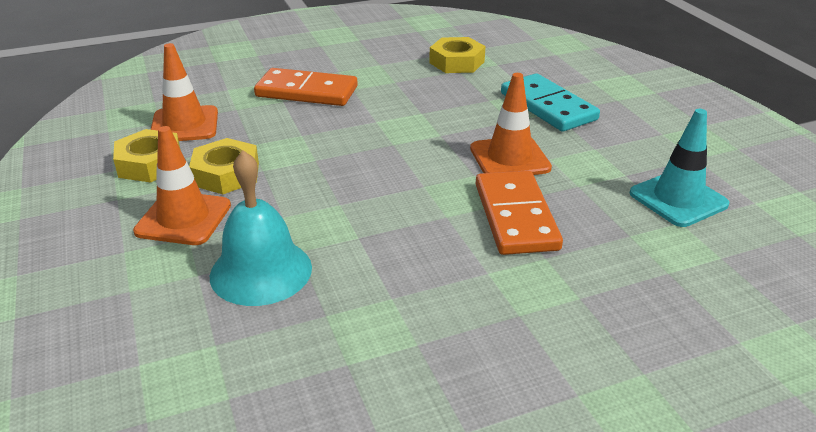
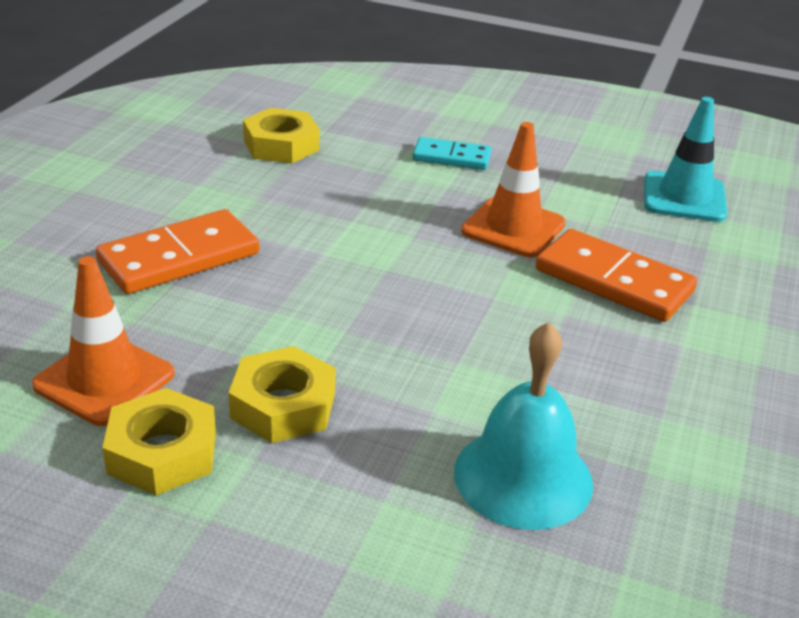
camera: 50 degrees left, 0 degrees up
(183, 218) = (339, 484): orange traffic cone -> none
(548, 106) = (451, 157): turquoise domino -> turquoise domino, size x0.61

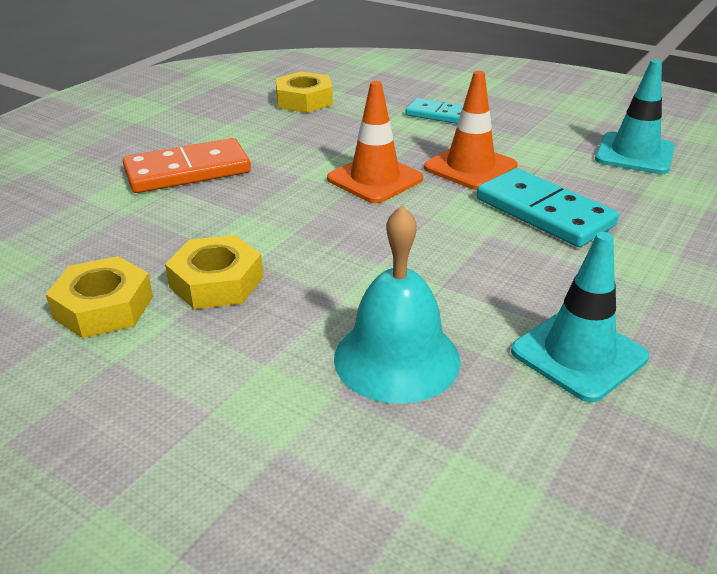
camera: 15 degrees right, 0 degrees up
(104, 380) = (87, 251): orange traffic cone -> orange traffic cone (375, 179)
(614, 281) = (544, 212): orange domino -> turquoise domino
(705, 449) = (578, 354): none -> turquoise traffic cone

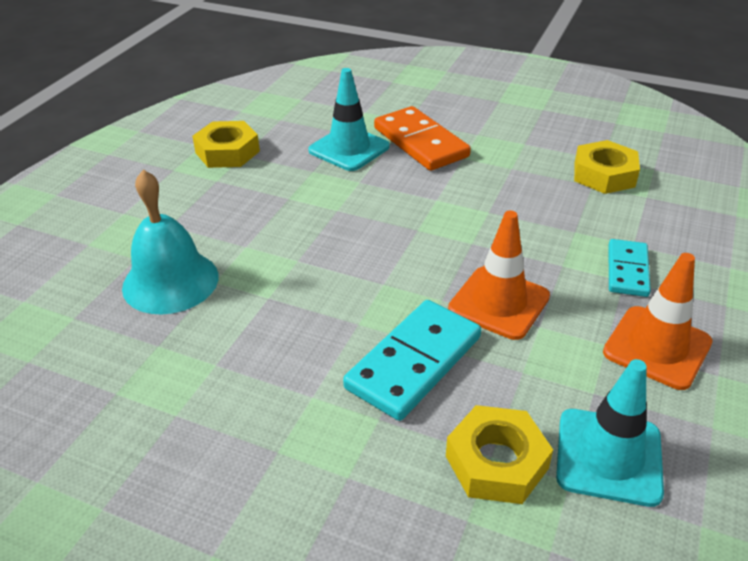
camera: 80 degrees right, 5 degrees up
(216, 282) = (260, 187): yellow nut -> yellow nut (496, 462)
(375, 179) = (445, 241): orange traffic cone -> orange traffic cone (657, 347)
(578, 354) = (172, 383): turquoise traffic cone -> turquoise traffic cone (349, 149)

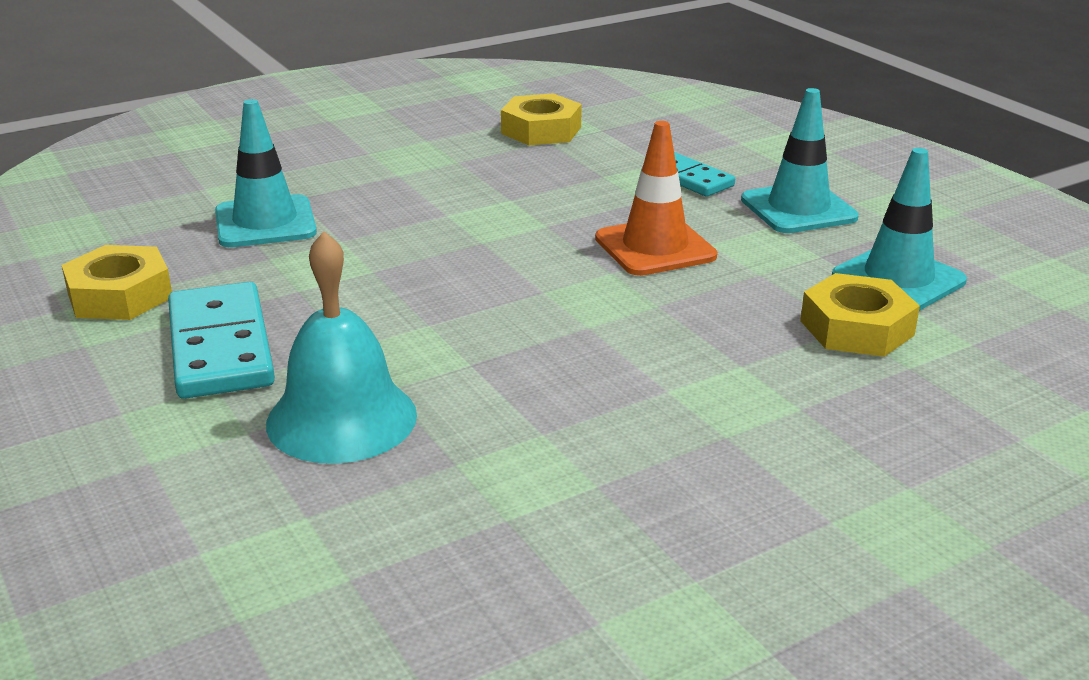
camera: 55 degrees left, 10 degrees down
(414, 362) = (685, 318): turquoise domino -> turquoise domino (221, 347)
(420, 142) = (329, 183): orange domino -> none
(657, 347) = (798, 209): orange traffic cone -> turquoise traffic cone

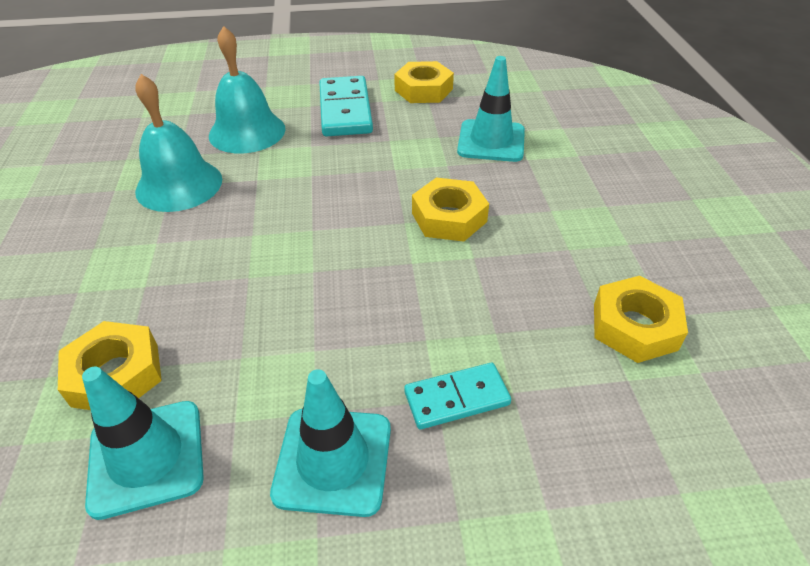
camera: 115 degrees right, 15 degrees up
(221, 347) = (345, 110): turquoise domino -> turquoise domino turned 75 degrees clockwise
(453, 220) = (449, 217): none -> yellow nut
(536, 424) = (179, 185): none -> turquoise bell
(655, 247) = (331, 310): orange traffic cone -> none

